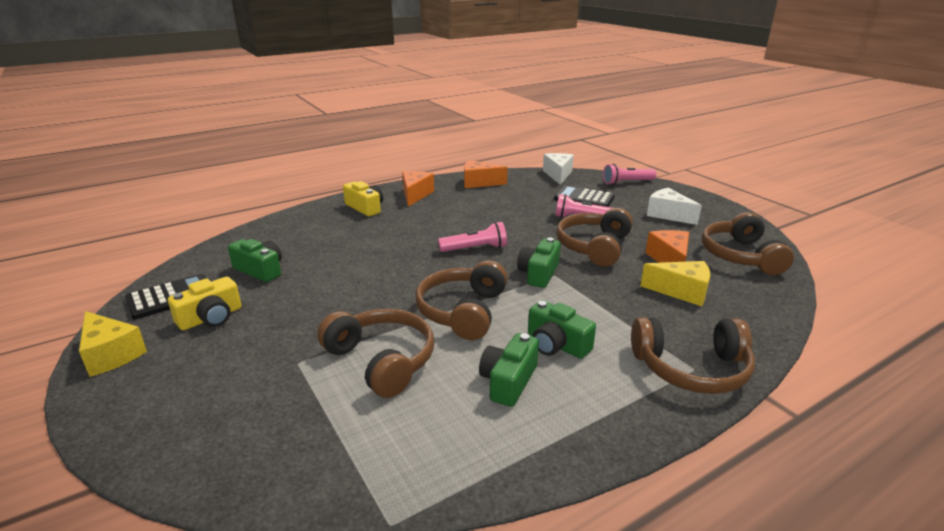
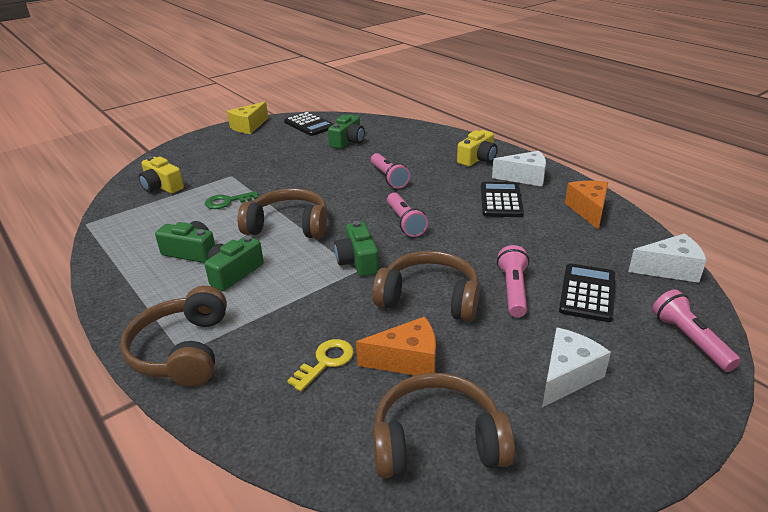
camera: 85 degrees right, 5 degrees up
(211, 318) = (284, 141): yellow camera -> yellow camera (162, 186)
(378, 251) = (388, 178): none -> pink flashlight
(382, 360) = (227, 202): brown headphones -> green key
(415, 195) = (525, 178): orange cheese -> white cheese
(451, 207) = (501, 200): none -> black calculator
(539, 273) = (358, 261): green camera -> green camera turned 120 degrees counterclockwise
(681, 292) = (326, 362): yellow cheese -> yellow key

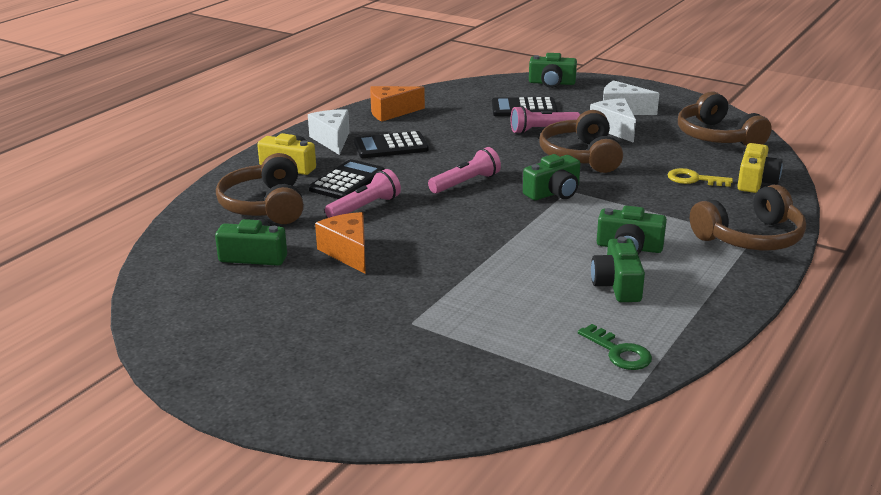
camera: 110 degrees left, 5 degrees down
(162, 186) = (480, 375): yellow camera -> yellow camera (755, 181)
(227, 202) = (490, 300): green key -> green key (619, 352)
(249, 126) = (202, 369): yellow cheese -> none
(288, 226) = (518, 242): brown headphones -> brown headphones (265, 206)
(309, 125) = (186, 306): black calculator -> black calculator (347, 181)
(407, 361) = (660, 154): orange cheese -> orange cheese (348, 252)
(669, 269) = (470, 87): white cheese -> white cheese (614, 129)
(690, 340) = (551, 83): pink flashlight -> green camera

